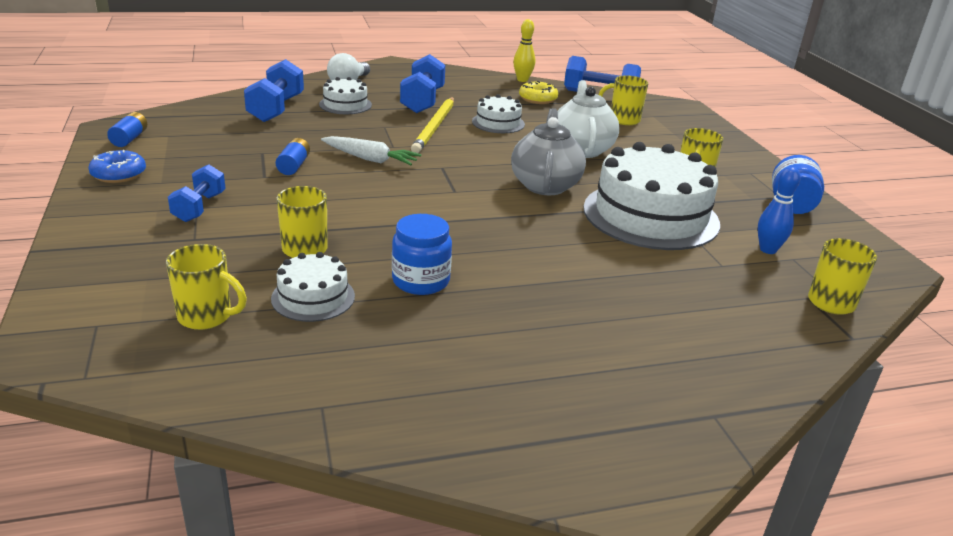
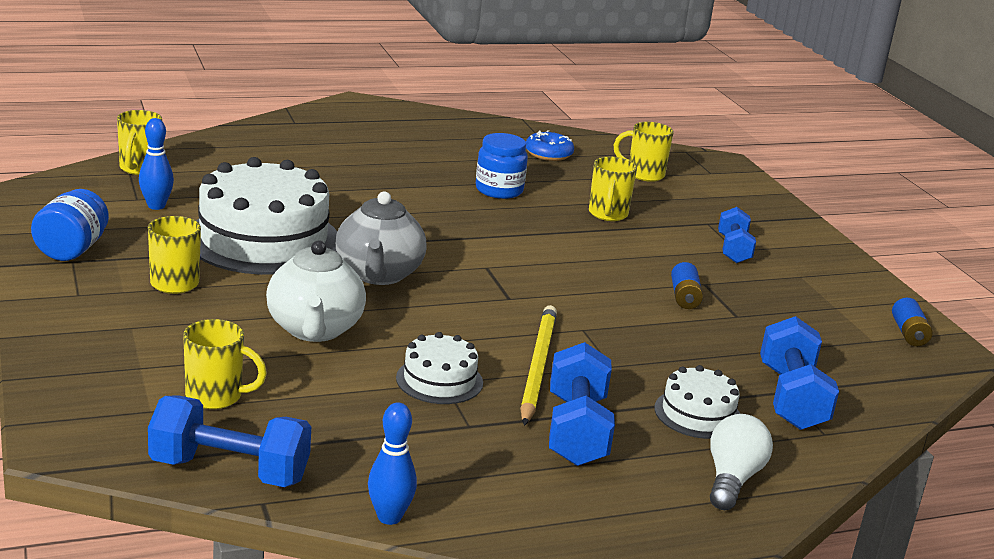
camera: 175 degrees right, 5 degrees down
(119, 174) = (852, 284): blue donut -> blue donut (548, 154)
(313, 297) = (578, 182): white cake -> none
(370, 159) = (601, 308): white carrot -> none
(522, 80) = (389, 517): yellow bowling pin -> blue bowling pin
(537, 99) = (364, 448): yellow donut -> none

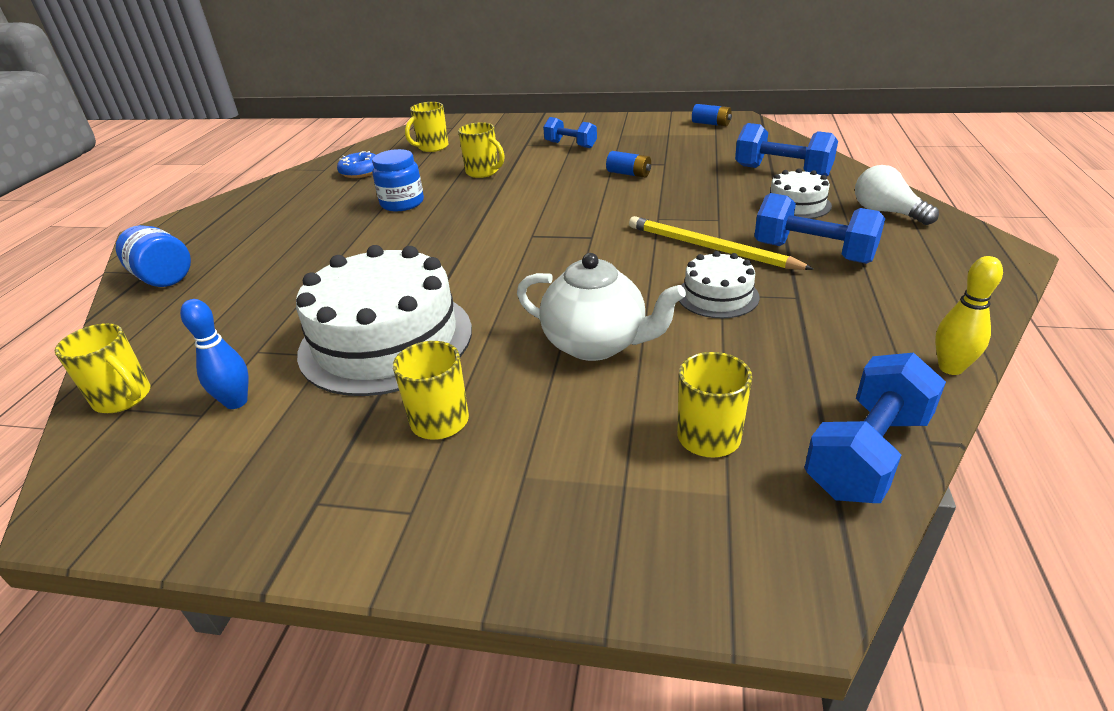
camera: 55 degrees left, 10 degrees up
(72, 249) = (284, 498): blue jar -> blue jar (163, 277)
(378, 274) = (510, 288): grey teapot -> none
(389, 517) = (950, 368): blue bowling pin -> yellow bowling pin

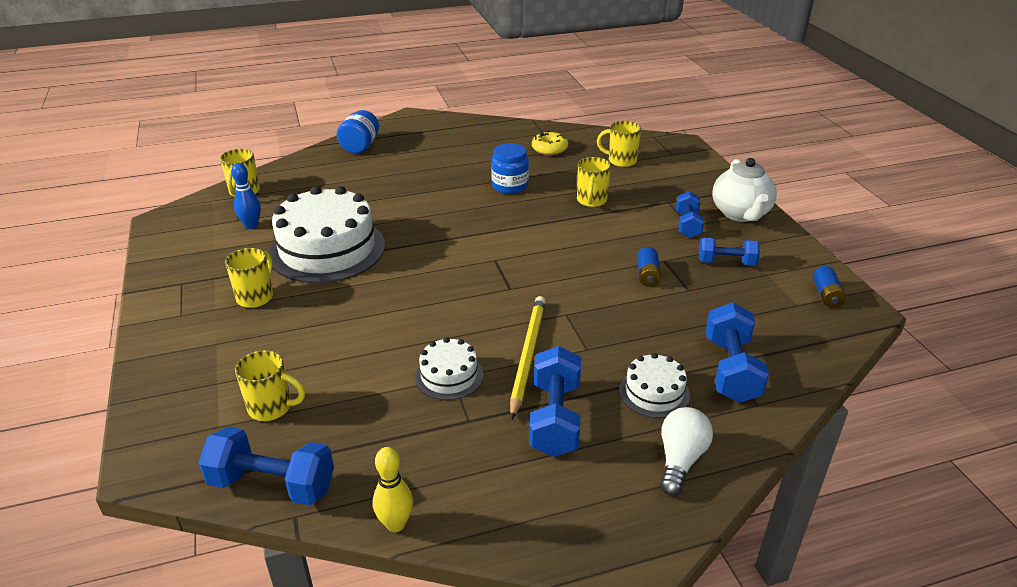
camera: 60 degrees right, 0 degrees up
(361, 172) = (549, 149): blue donut -> yellow donut
(596, 344) = (356, 333): white teapot -> white teapot (741, 214)
(639, 143) = (726, 262): none -> blue dumbbell

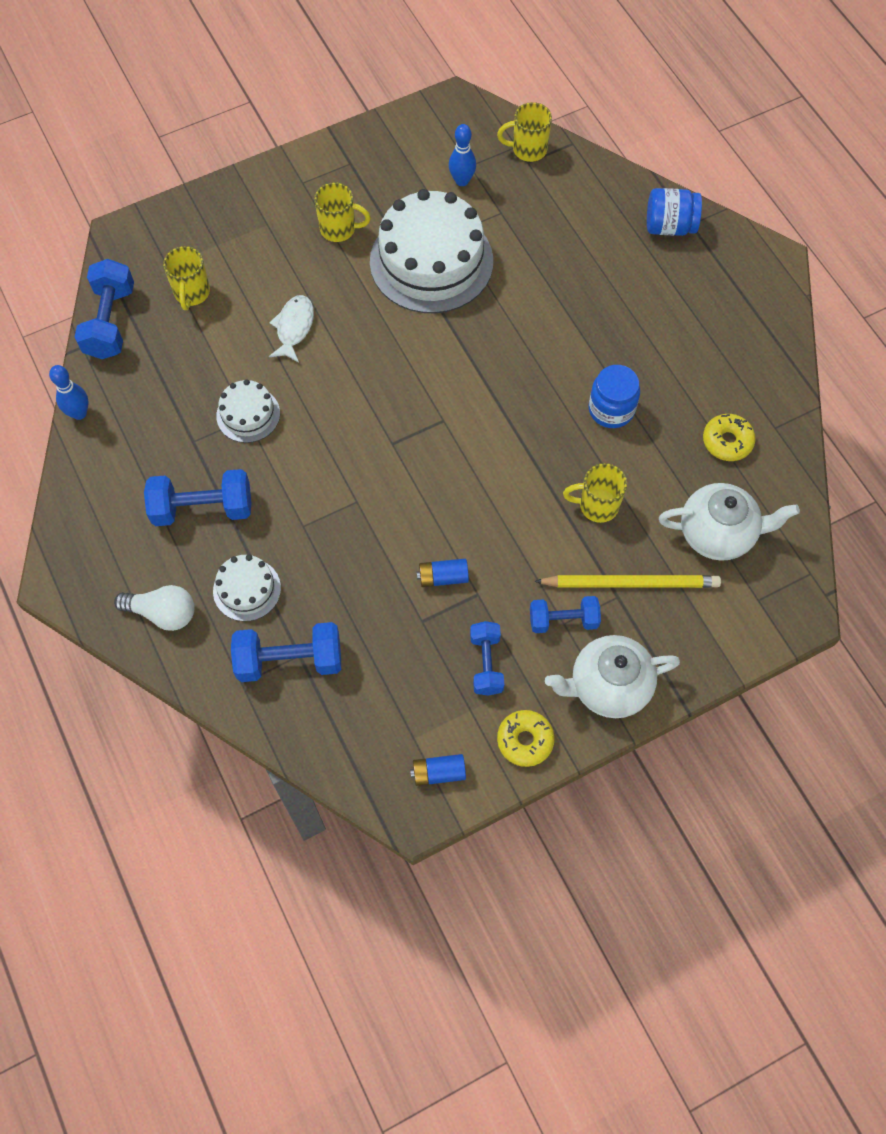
camera: 80 degrees right, 30 degrees up
(357, 335) = (294, 327): none -> white fish
(395, 524) = (79, 413): yellow bowling pin -> blue bowling pin
(527, 355) = (286, 475): yellow pencil -> yellow pencil (631, 583)
(621, 161) = (718, 533): yellow mug -> white teapot
(790, 252) = (525, 740): none -> yellow donut

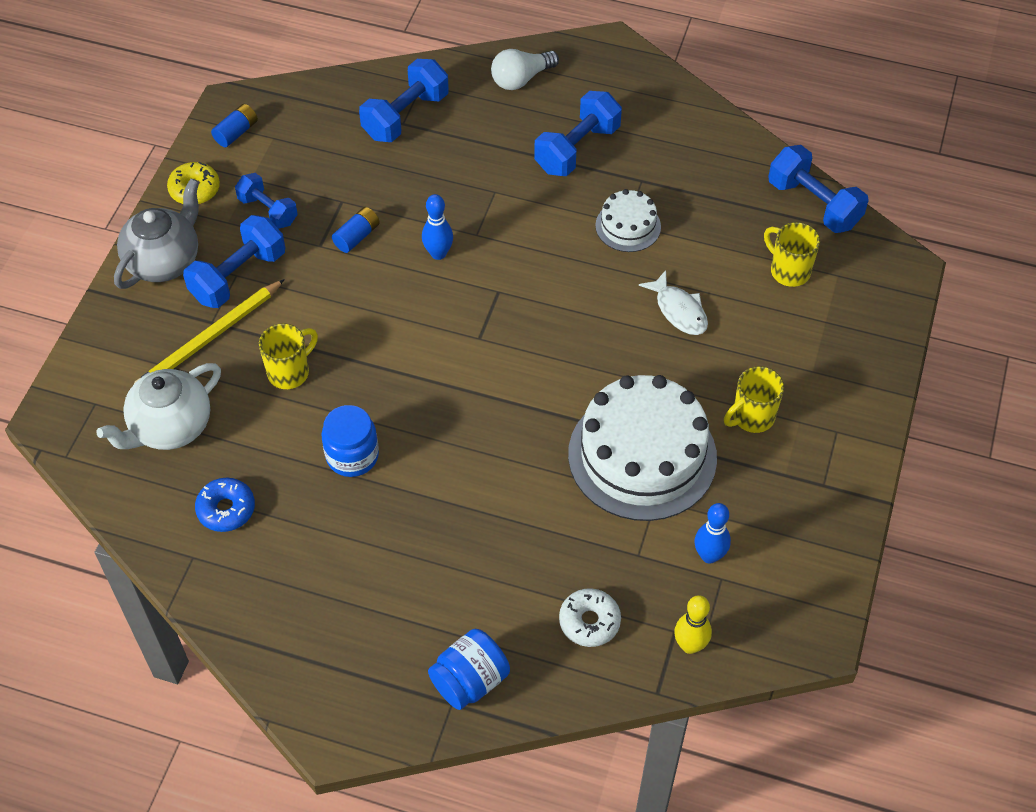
camera: 135 degrees right, 10 degrees down
(79, 413) = (742, 135): blue bowling pin -> blue bowling pin (438, 253)
(247, 589) = (484, 130): white cake -> none
(528, 149) = (690, 645): yellow mug -> yellow bowling pin
(563, 620) = (238, 276): blue dumbbell -> blue dumbbell, size x1.53
(569, 202) = (589, 622): none -> white donut
(608, 686) = (164, 261): white teapot -> grey teapot
(727, 441) = (226, 509): yellow donut -> blue donut

